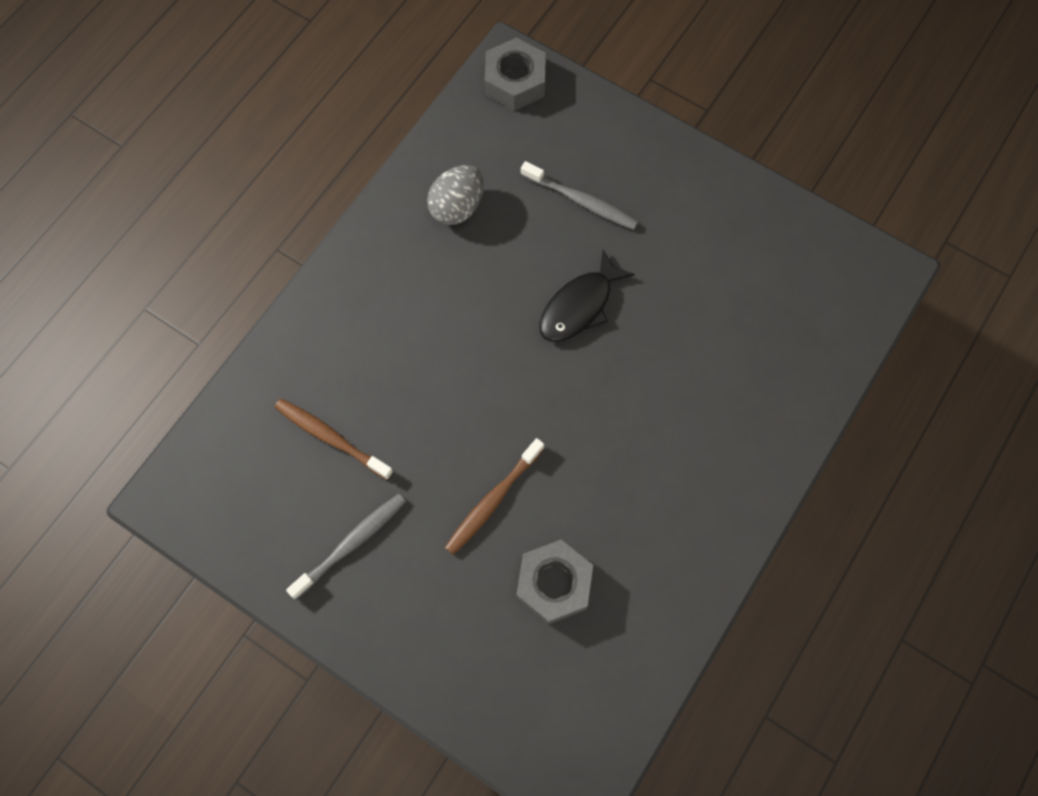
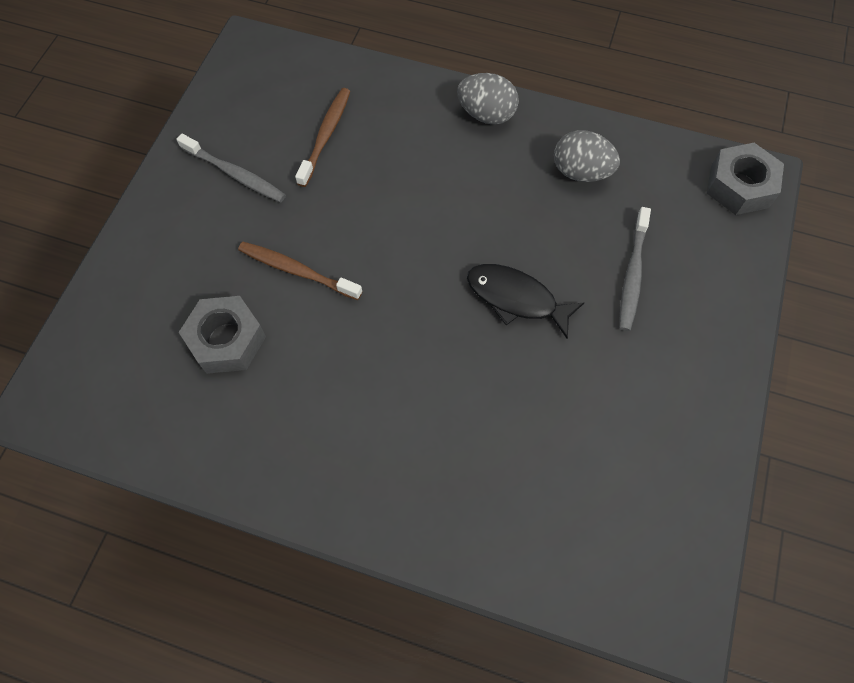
camera: 75 degrees right, 5 degrees down
(358, 271) = (486, 114): none -> grey egg

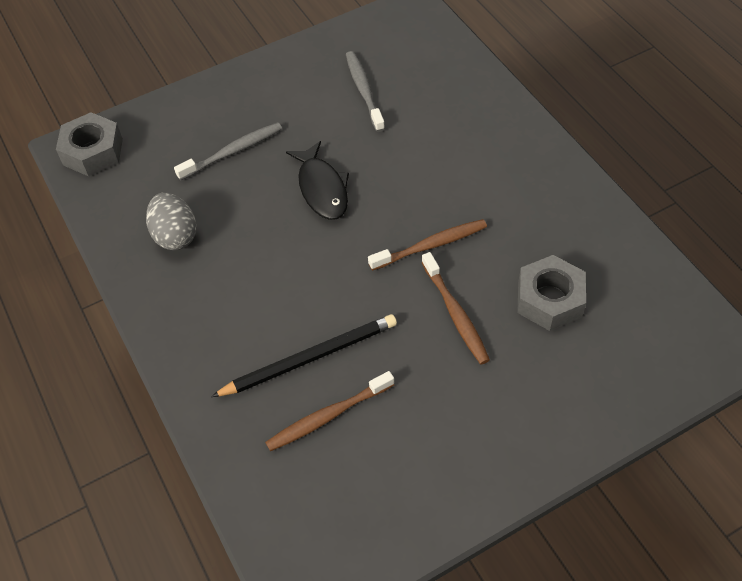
camera: 135 degrees left, 10 degrees down
(235, 174) = (438, 438): grey toothbrush -> grey toothbrush (364, 90)
(369, 315) = (431, 245): none -> brown toothbrush
(377, 161) = (310, 358): none -> black pencil
(486, 114) = (181, 332): grey egg -> none

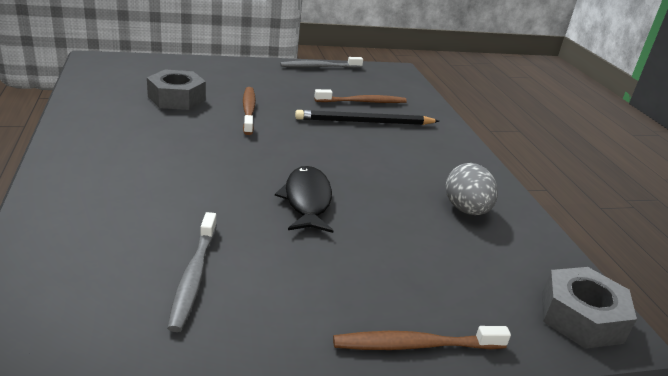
camera: 170 degrees left, 25 degrees down
(233, 152) = (394, 261): grey toothbrush -> grey toothbrush (319, 67)
(431, 245) = (235, 141): brown toothbrush -> brown toothbrush (415, 345)

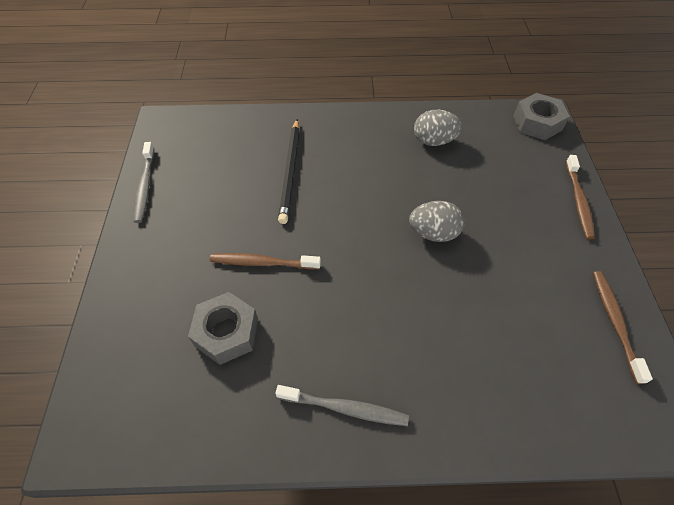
camera: 75 degrees left, 25 degrees up
(193, 276) = (542, 312): grey toothbrush -> grey toothbrush (345, 408)
(307, 200) = (433, 233): black fish -> grey egg
(363, 102) = (245, 165): brown toothbrush -> brown toothbrush (615, 322)

